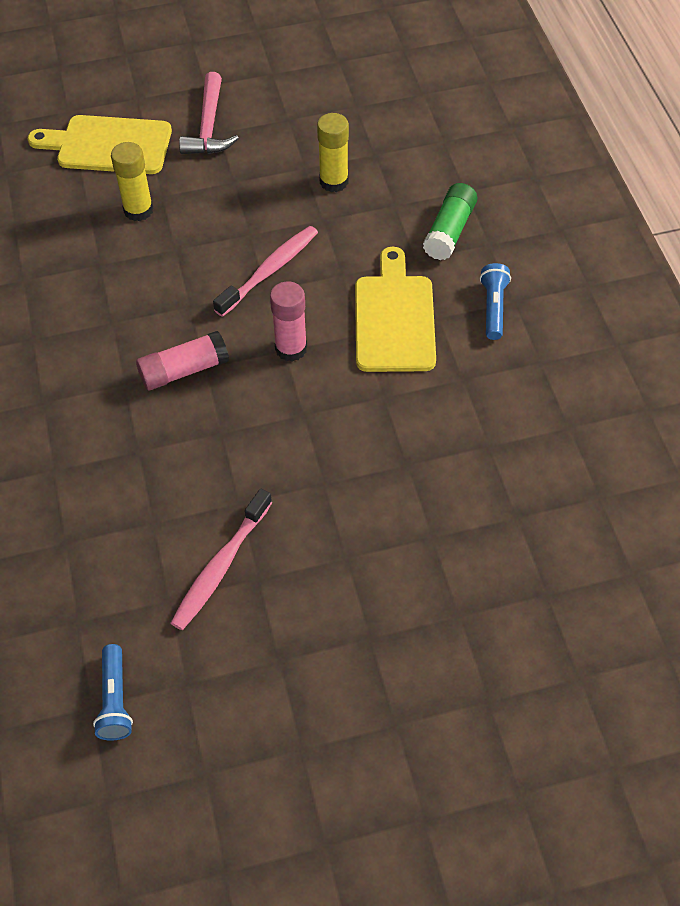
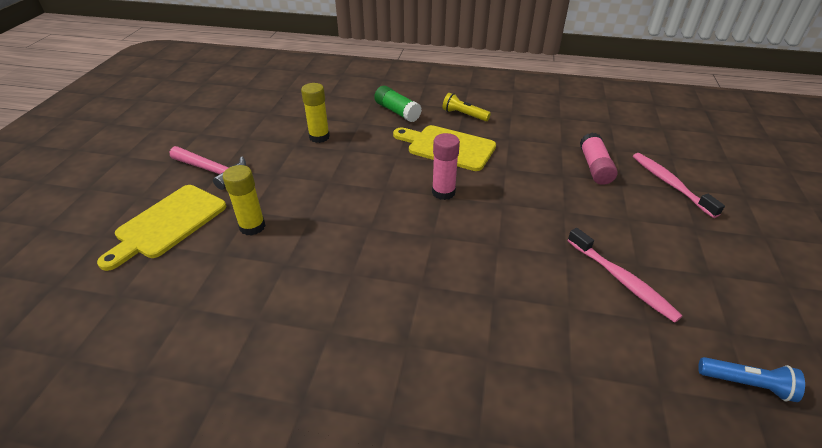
camera: 65 degrees left, 15 degrees down
(184, 370) = (429, 247): pink glue stick -> pink glue stick (594, 167)
(269, 271) = (369, 182): pink toothbrush -> pink toothbrush (670, 184)
(493, 308) = (464, 115): blue flashlight -> yellow flashlight

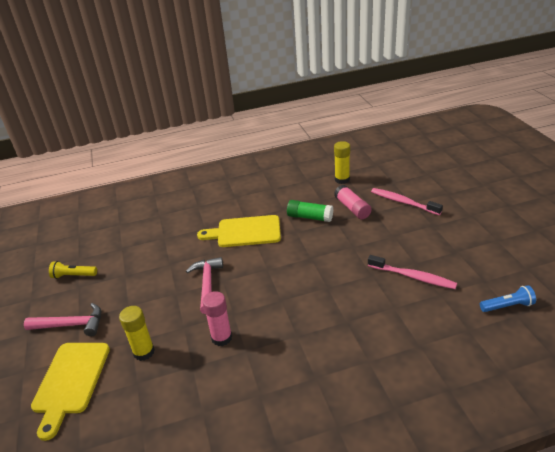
camera: 25 degrees left, 5 degrees down
(319, 137) = (140, 262): yellow glue stick -> yellow glue stick (342, 179)
(367, 185) = (207, 284): none -> pink hammer
(397, 112) = (187, 218): green glue stick -> green glue stick (310, 217)
(443, 192) = (266, 266): pink glue stick -> pink glue stick (221, 338)
(464, 115) = (239, 202): yellow flashlight -> yellow flashlight (73, 276)

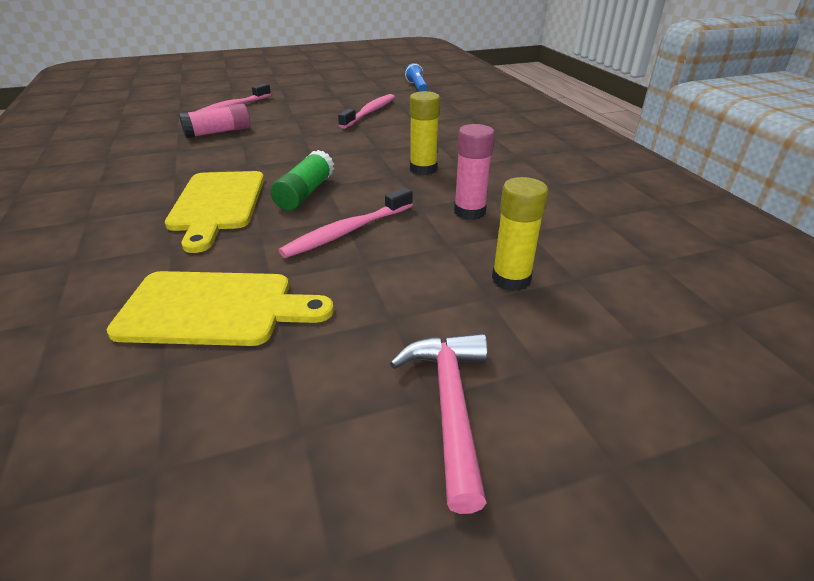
camera: 95 degrees left, 0 degrees up
(70, 381) = (607, 364): yellow cutting board -> yellow cutting board (214, 309)
(73, 276) = (245, 457): yellow flashlight -> none
(207, 284) = (347, 231): pink hammer -> pink toothbrush
(310, 217) = (217, 157): green glue stick -> green glue stick (305, 193)
(342, 179) = (137, 136): yellow glue stick -> yellow glue stick (423, 169)

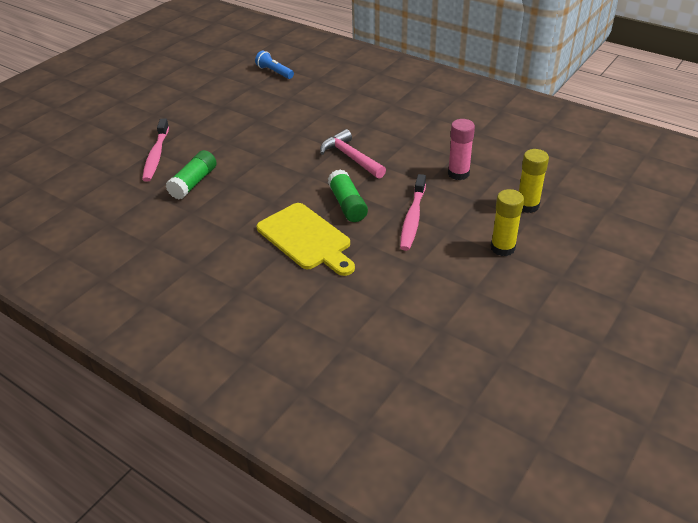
camera: 35 degrees left, 5 degrees up
(214, 309) = (416, 294): yellow cutting board -> none
(218, 132) = (193, 183): pink glue stick -> green glue stick
(370, 112) = (279, 115): pink toothbrush -> none
(423, 169) = (391, 153): yellow glue stick -> yellow glue stick (502, 248)
(450, 406) = (573, 275): pink hammer -> pink hammer (351, 157)

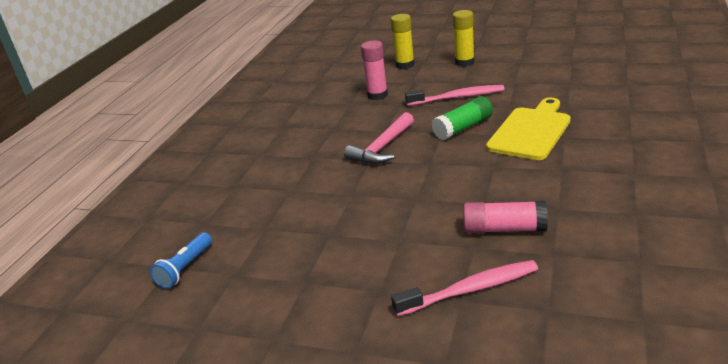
camera: 105 degrees left, 10 degrees down
(193, 183) = (504, 229): green glue stick -> pink glue stick

